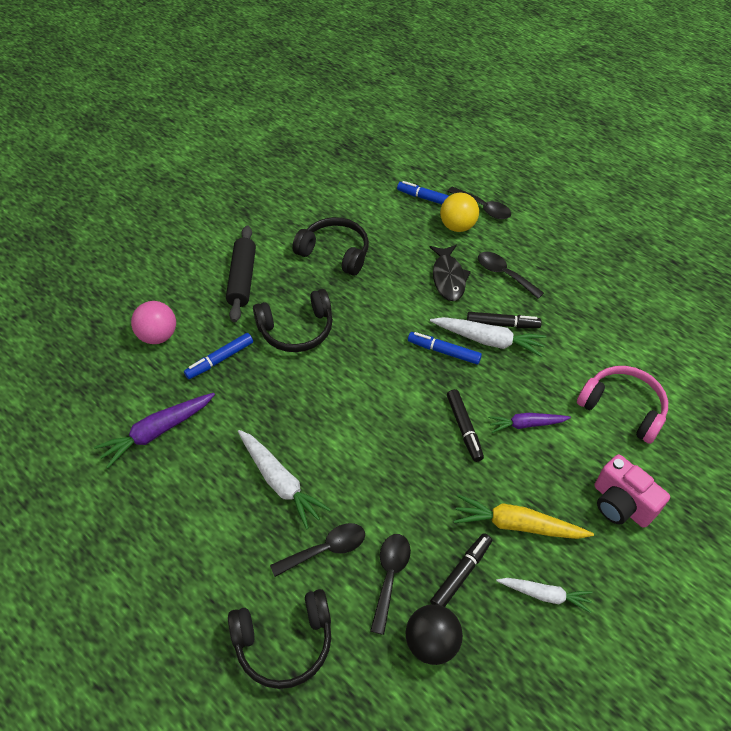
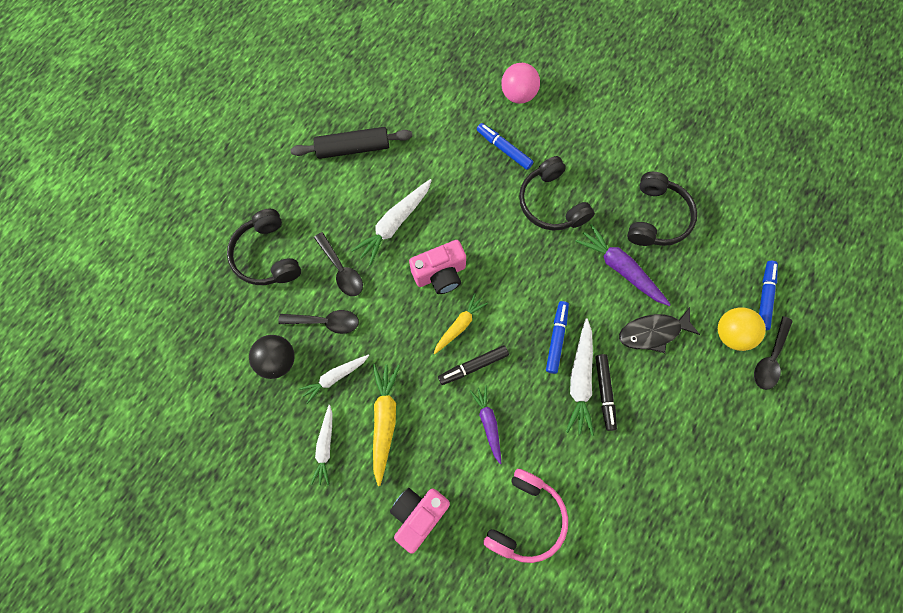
camera: 80 degrees right, 20 degrees up
(157, 432) = (424, 122): purple carrot -> purple carrot (620, 268)
(242, 279) = (600, 143): black rolling pin -> black rolling pin (353, 148)
(354, 443) = (440, 274): none -> pink camera
(417, 434) = (459, 325): none -> yellow carrot
(461, 573) = (335, 377): black marker -> white carrot
(504, 274) = (674, 389): black spoon -> none

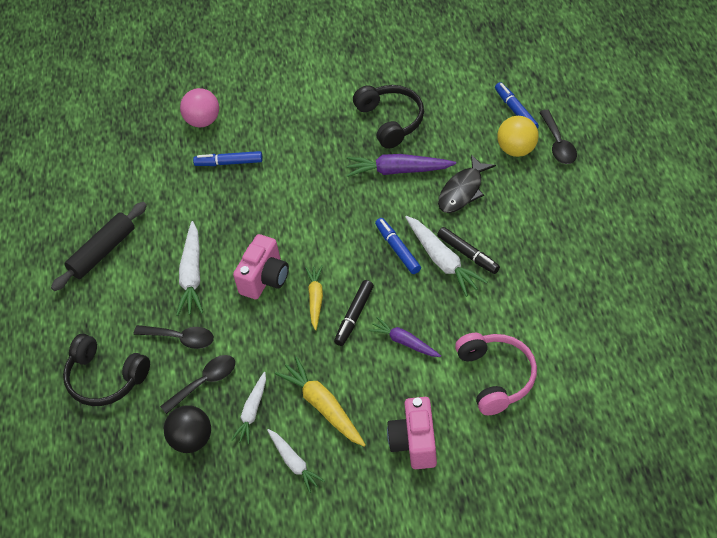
camera: 35 degrees left, 20 degrees down
(551, 203) = (303, 169): black headphones -> none

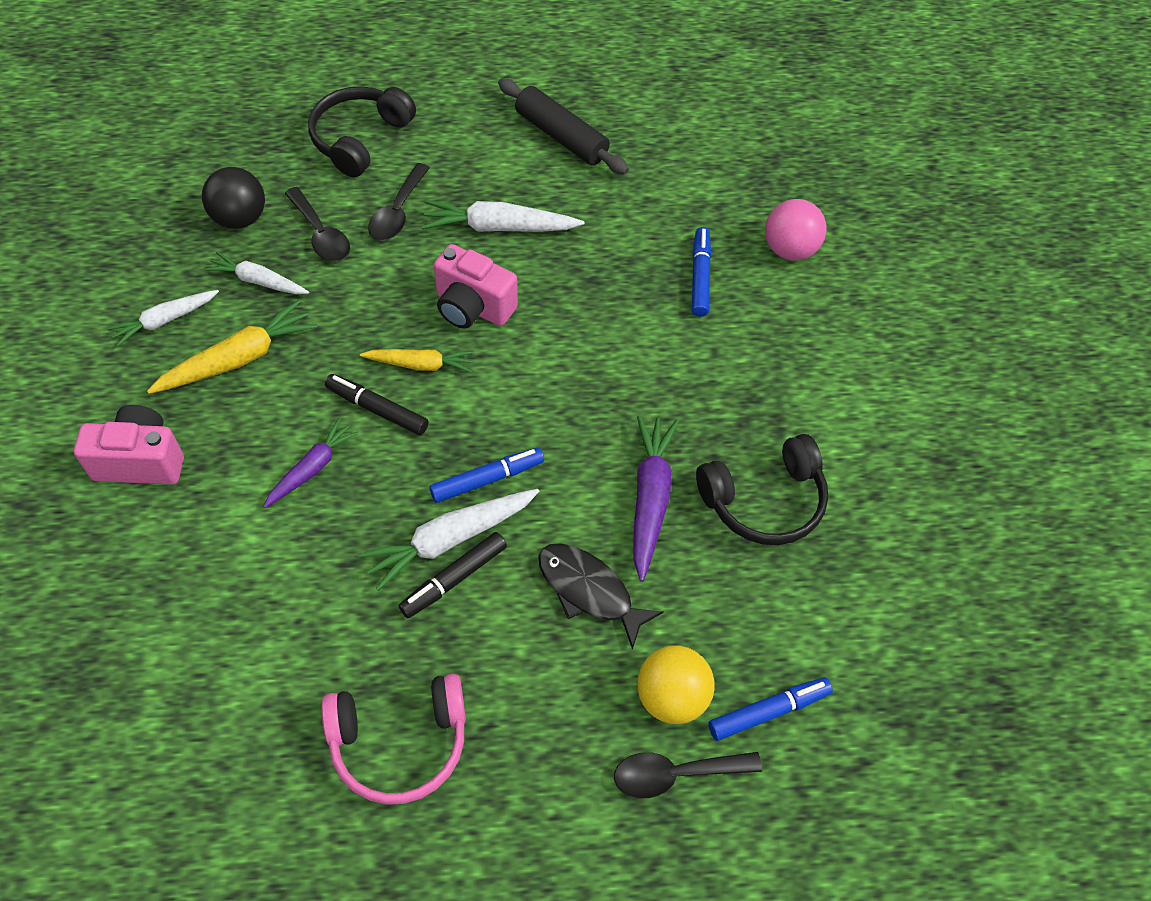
camera: 85 degrees right, 5 degrees up
(496, 377) = (211, 583): pink headphones -> pink headphones (399, 742)

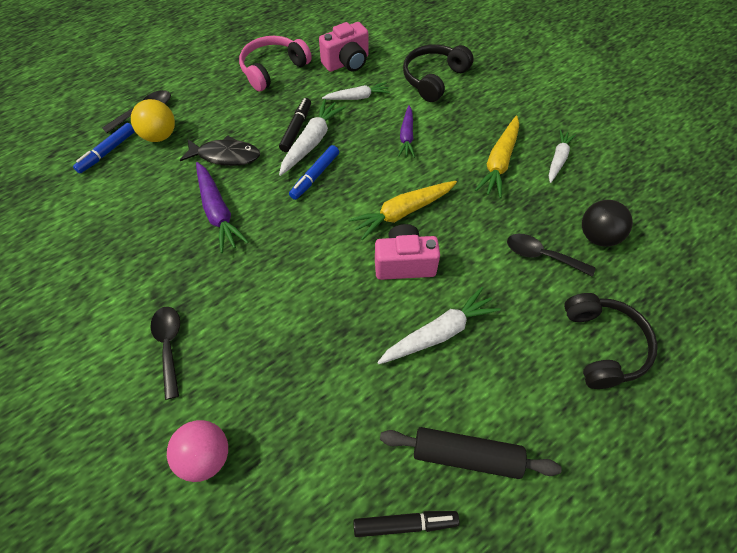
camera: 150 degrees right, 0 degrees up
(141, 461) = (486, 100): pink camera -> pink camera (347, 63)
(258, 281) = (540, 206): white carrot -> white carrot (357, 97)
(377, 409) = (403, 178): black marker -> black marker (405, 524)
(398, 212) = (514, 301): black spoon -> black spoon (169, 346)
(420, 364) = (402, 212): yellow carrot -> yellow carrot, size x1.53
(700, 277) = (266, 382): blue marker -> none
(764, 500) = (148, 246): black headphones -> black headphones (434, 78)

